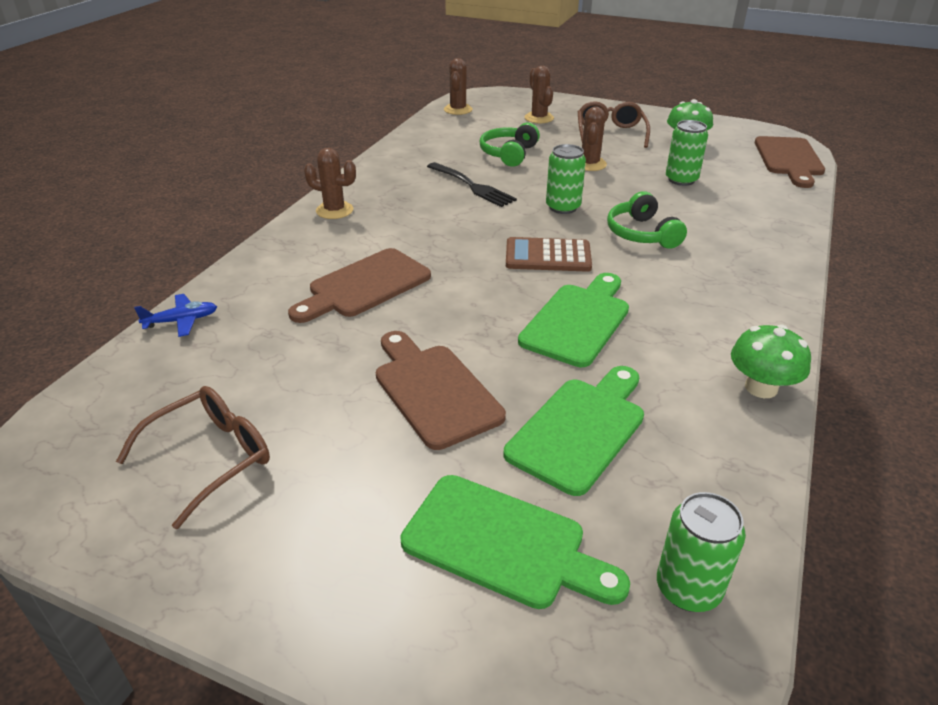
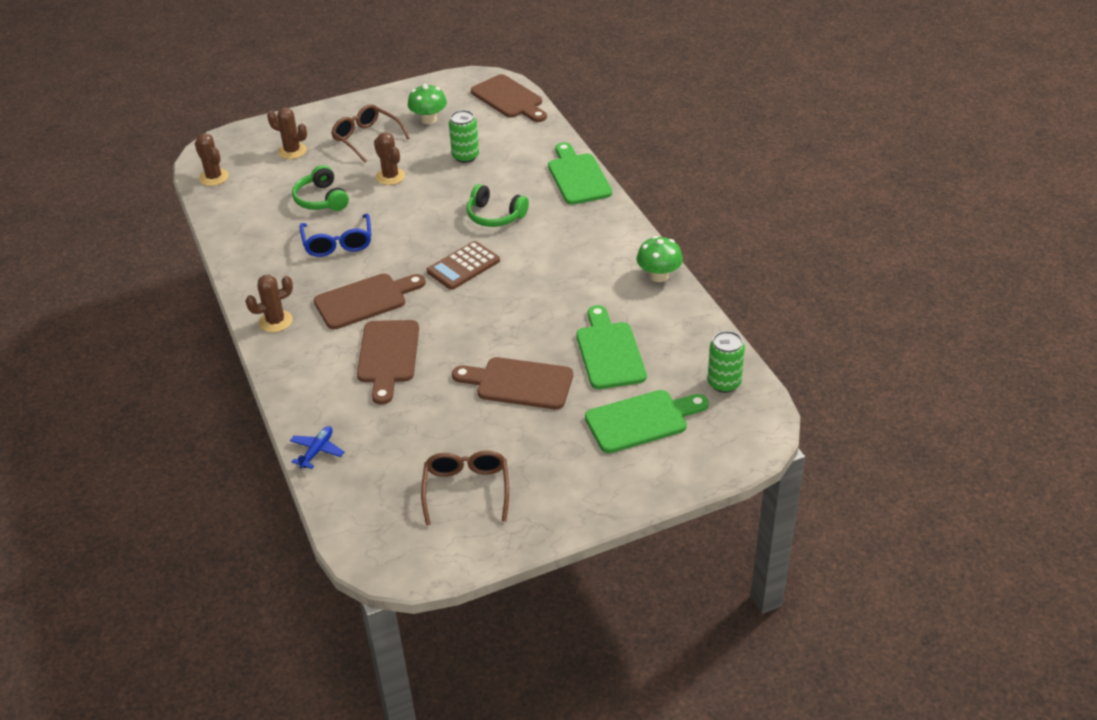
camera: 45 degrees left, 5 degrees up
(422, 234) = (365, 300): none -> brown cutting board
(471, 186) = (338, 243): black fork -> blue glasses
(563, 207) = (422, 224): green can -> none
(578, 321) = (535, 297): green cutting board -> green cutting board (578, 177)

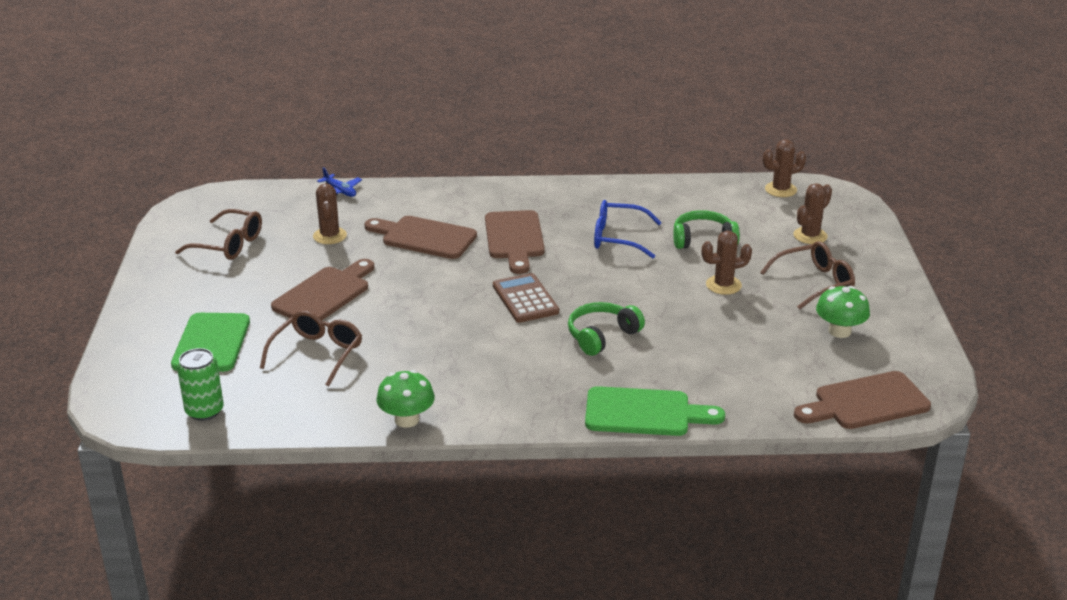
camera: 110 degrees right, 10 degrees down
(275, 321) = (520, 194): brown cactus -> brown cactus (330, 236)
(465, 156) = (738, 341): green can -> none
(609, 352) = (317, 353): green cutting board -> brown glasses

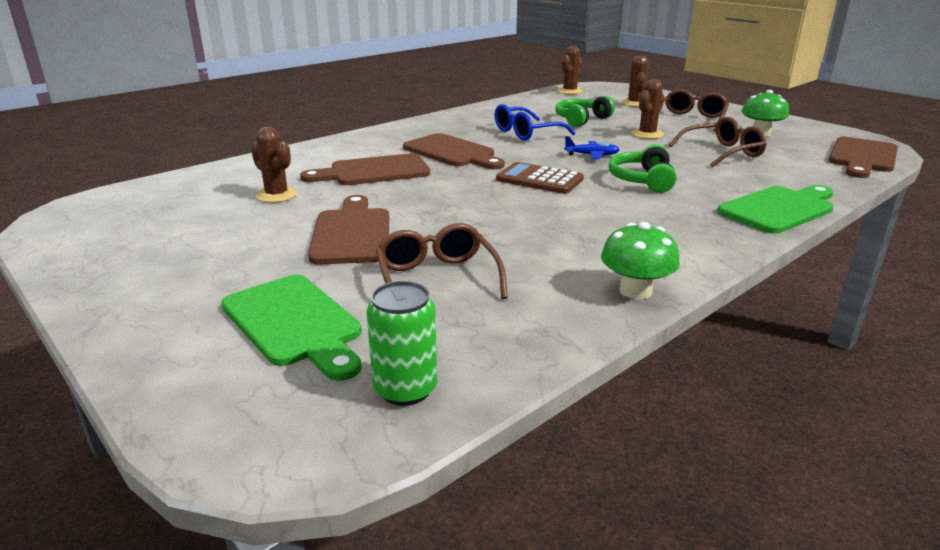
camera: 40 degrees left, 5 degrees down
(229, 245) = (164, 233): brown glasses -> brown glasses (722, 152)
(340, 191) = (231, 167): blue plane -> blue plane (592, 155)

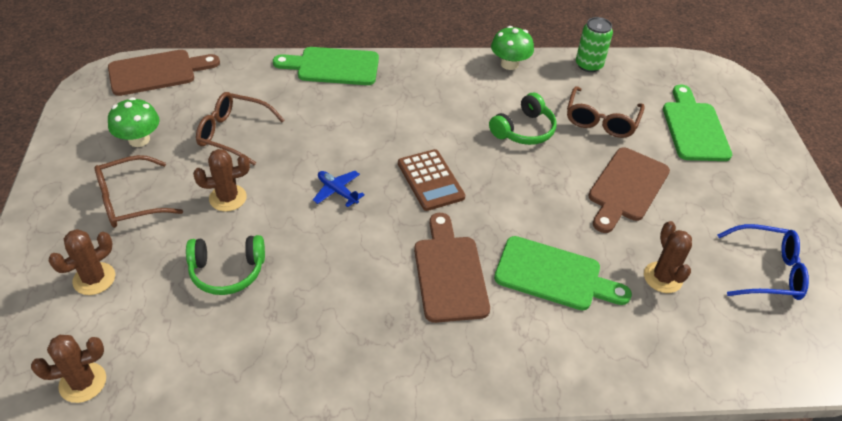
camera: 145 degrees left, 20 degrees up
(373, 171) = (554, 275): brown cutting board -> green cutting board
(405, 389) = (659, 72): green can -> green can (588, 65)
(526, 133) = (328, 274): blue glasses -> blue glasses (767, 271)
(643, 180) = (359, 136): green headphones -> green headphones (524, 130)

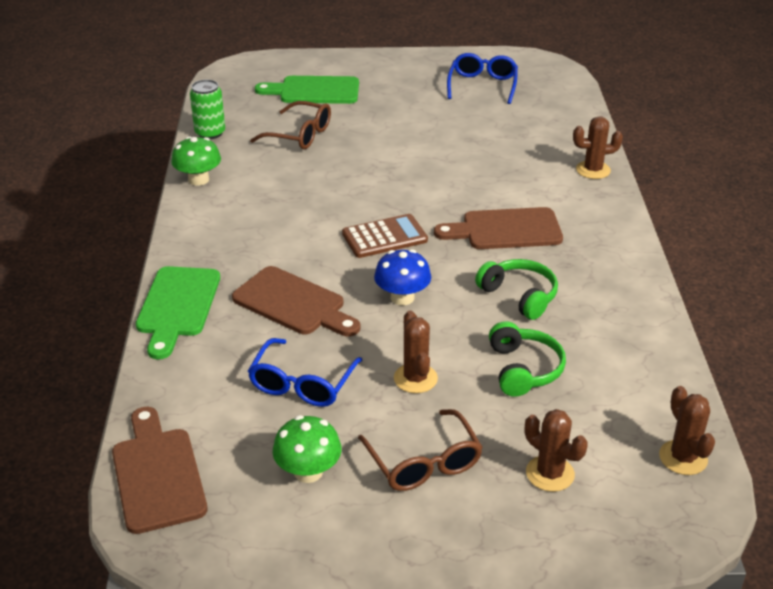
camera: 85 degrees left, 10 degrees down
(233, 134) = (302, 384): brown glasses -> blue glasses
(337, 191) = (402, 297): blue plane -> blue mushroom
(524, 130) = (310, 178): green headphones -> green headphones (519, 296)
(554, 275) = (500, 177): green cutting board -> none
(626, 188) = (393, 132): brown cutting board -> brown cutting board (293, 303)
(662, 277) = (495, 128): brown cactus -> brown cactus (593, 170)

